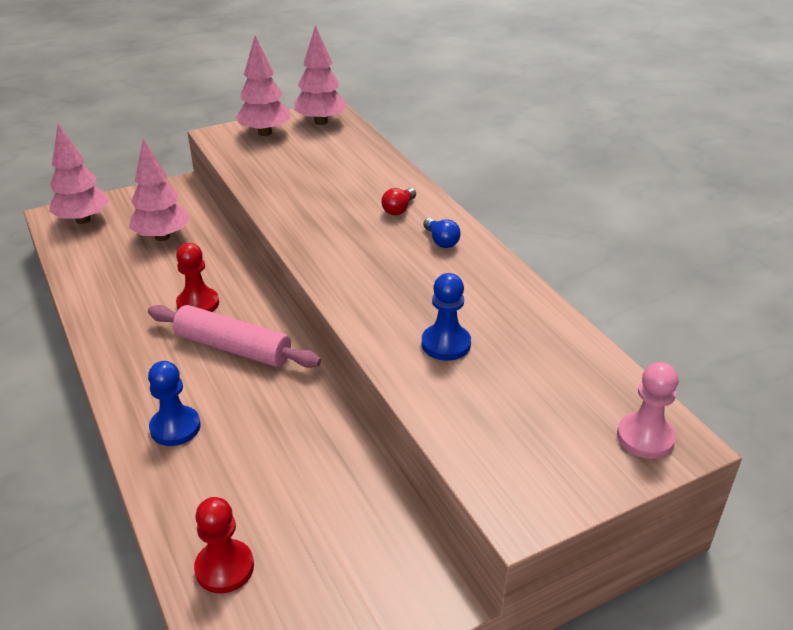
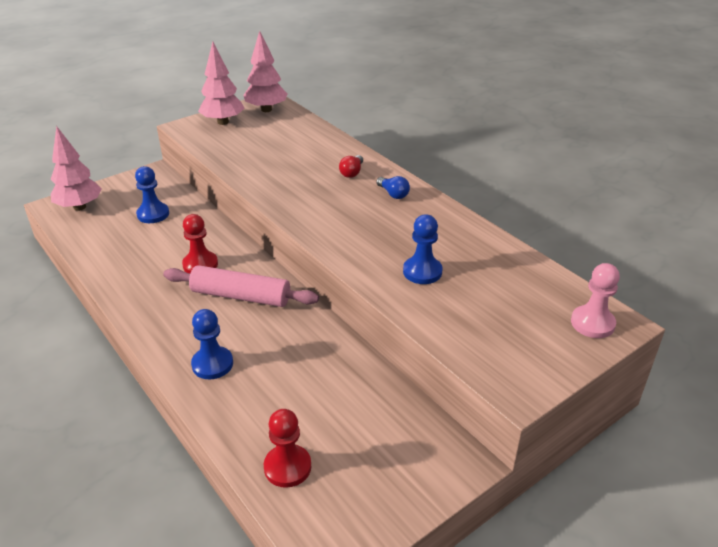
camera: 10 degrees left, 0 degrees up
(162, 237) = (153, 214): pink tree -> blue pawn

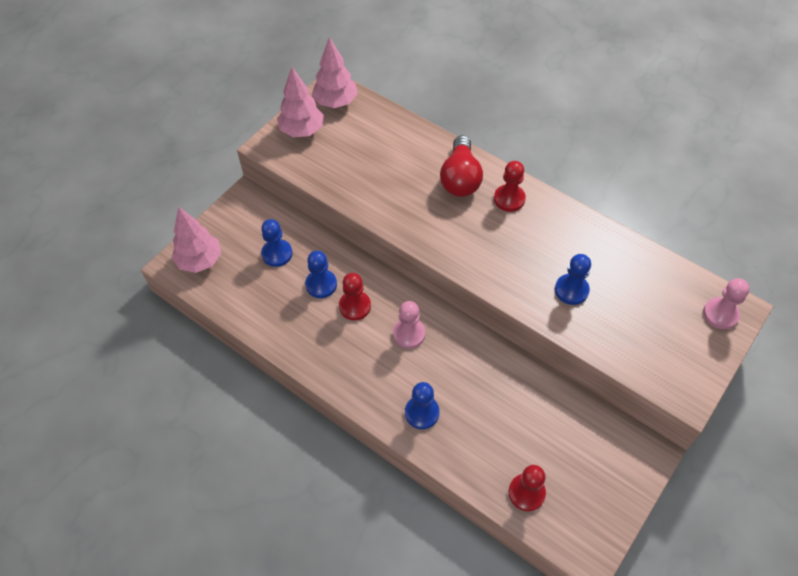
camera: 15 degrees left, 20 degrees up
(179, 243) = (321, 284): none -> blue pawn
(241, 296) = (409, 334): pink rolling pin -> pink pawn
(352, 173) = (460, 178): red light bulb -> red light bulb, size x2.04
(393, 194) = (509, 199): blue light bulb -> red pawn

